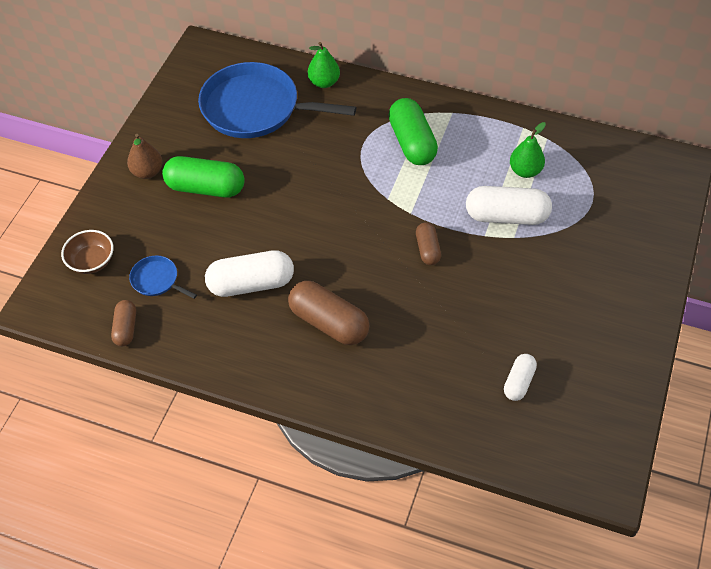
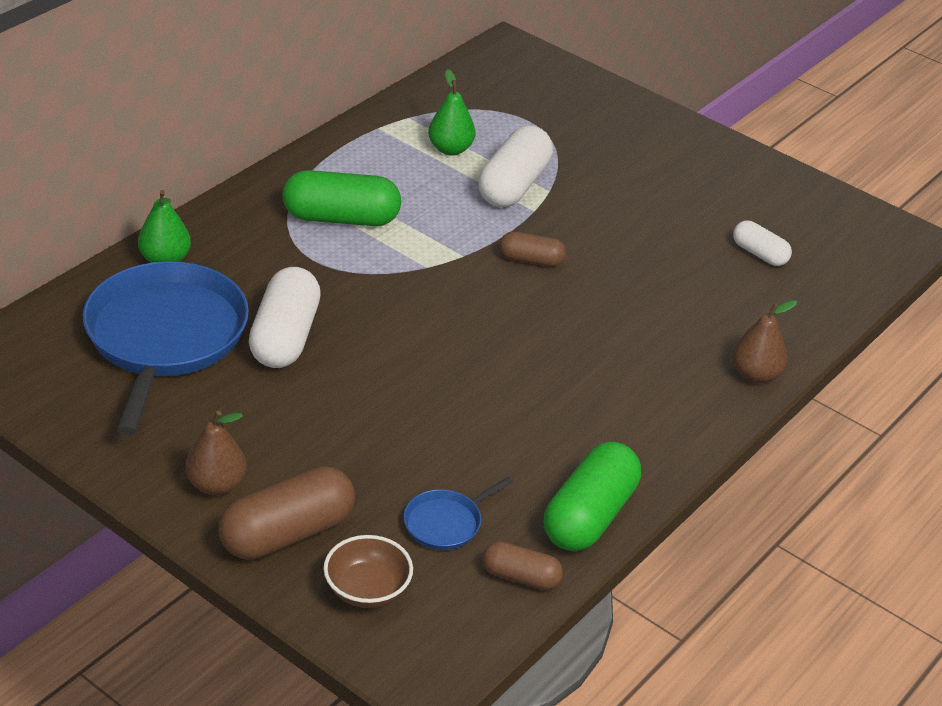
camera: 75 degrees left, 15 degrees down
(205, 188) = (294, 429): green capsule -> green capsule (589, 516)
(251, 284) = (505, 428): white capsule -> white capsule (285, 337)
(256, 108) = (165, 338): blue pan -> blue pan turned 150 degrees clockwise
(329, 322) = (606, 374): brown capsule -> brown capsule (287, 533)
(372, 410) = (755, 375): none -> brown pear

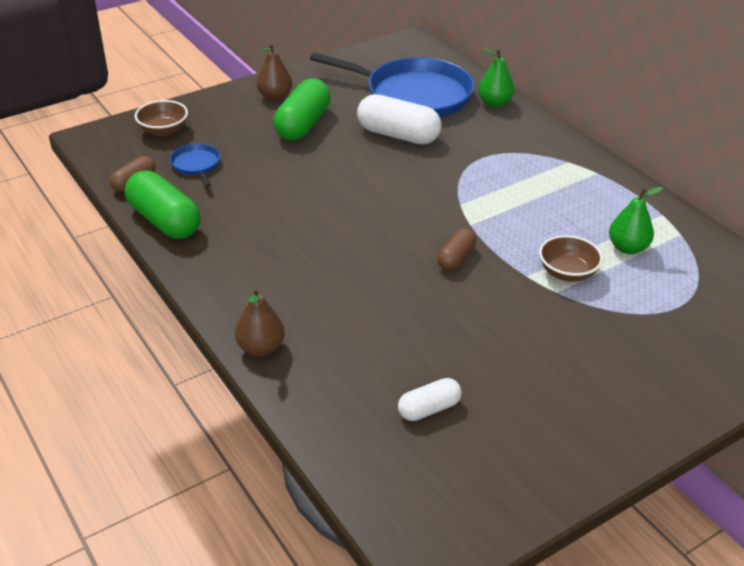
camera: 110 degrees right, 0 degrees up
(287, 533) = (223, 113): brown capsule -> none
(341, 218) = (531, 176): green capsule -> green capsule (303, 125)
(514, 185) = (567, 272): white capsule -> brown bowl

